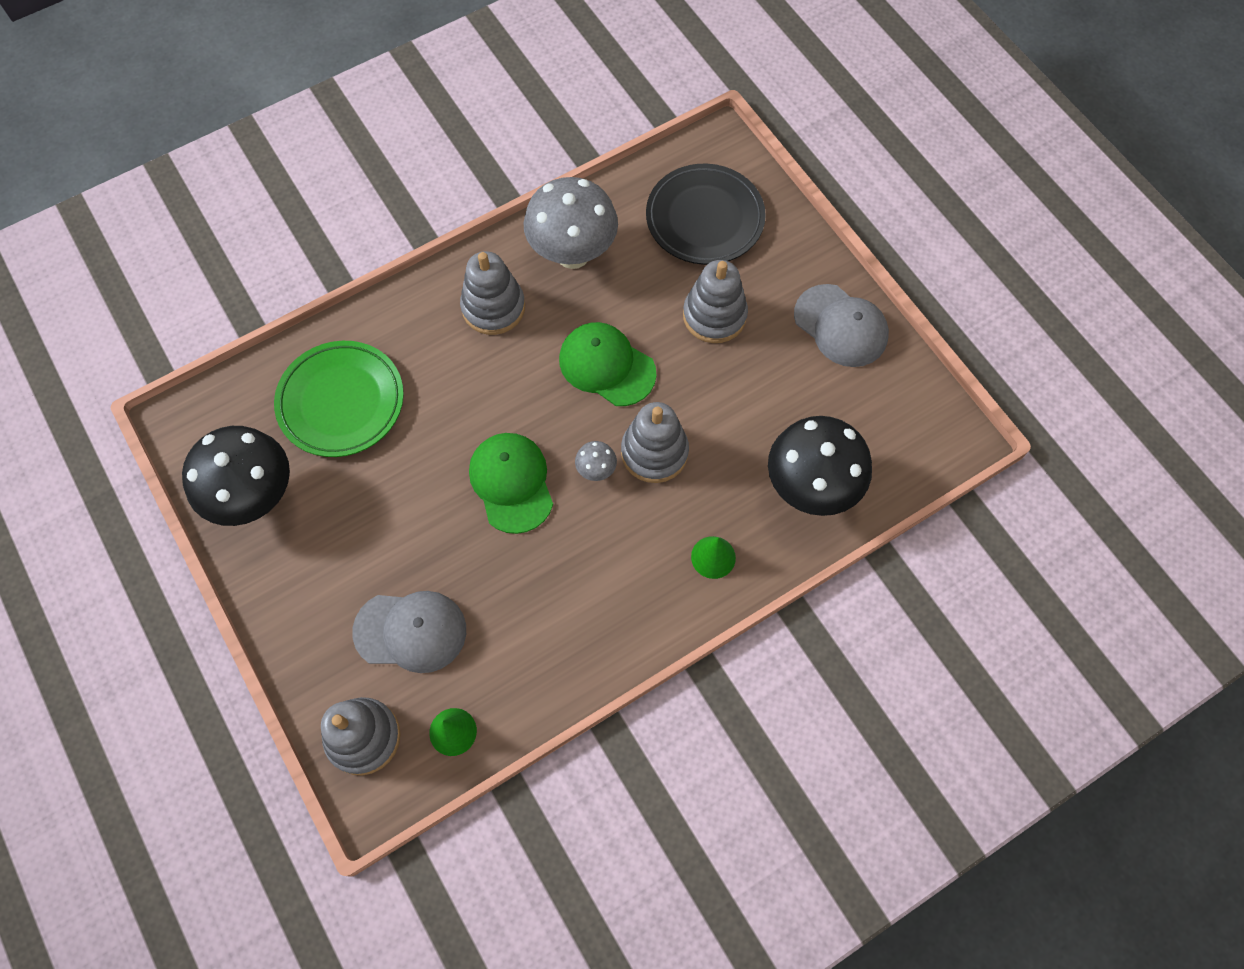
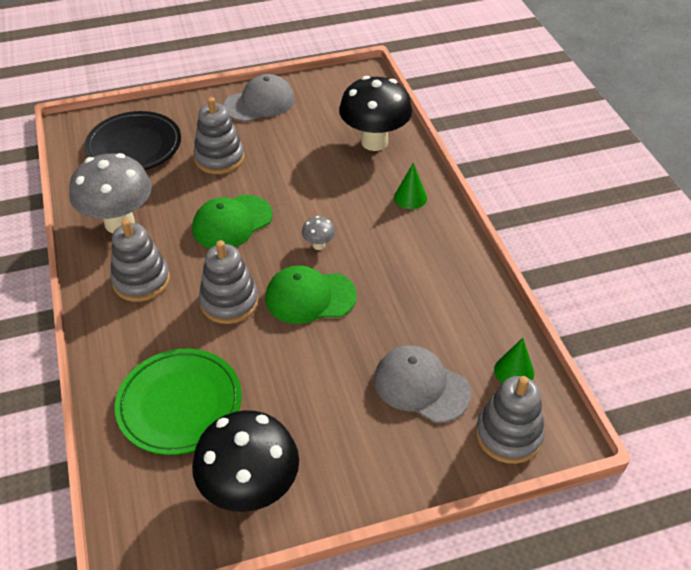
camera: 75 degrees left, 20 degrees down
(410, 631) = (421, 386): grey cap -> grey cap turned 75 degrees counterclockwise
(654, 452) = (317, 211): grey stacking toy -> grey stacking toy (229, 302)

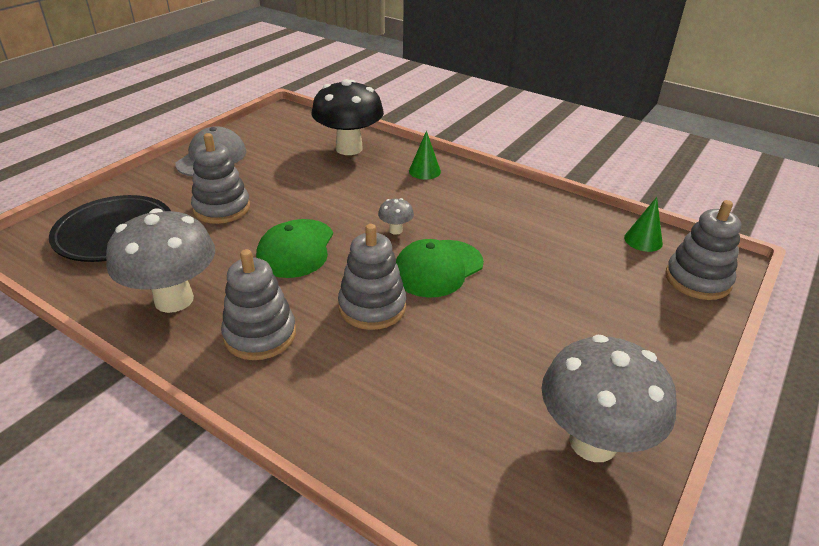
camera: 40 degrees left, 10 degrees down
(180, 404) = (435, 415): green plate -> none
(250, 491) = (592, 442): black mushroom -> grey mushroom
(421, 386) = (602, 283): grey cap -> none

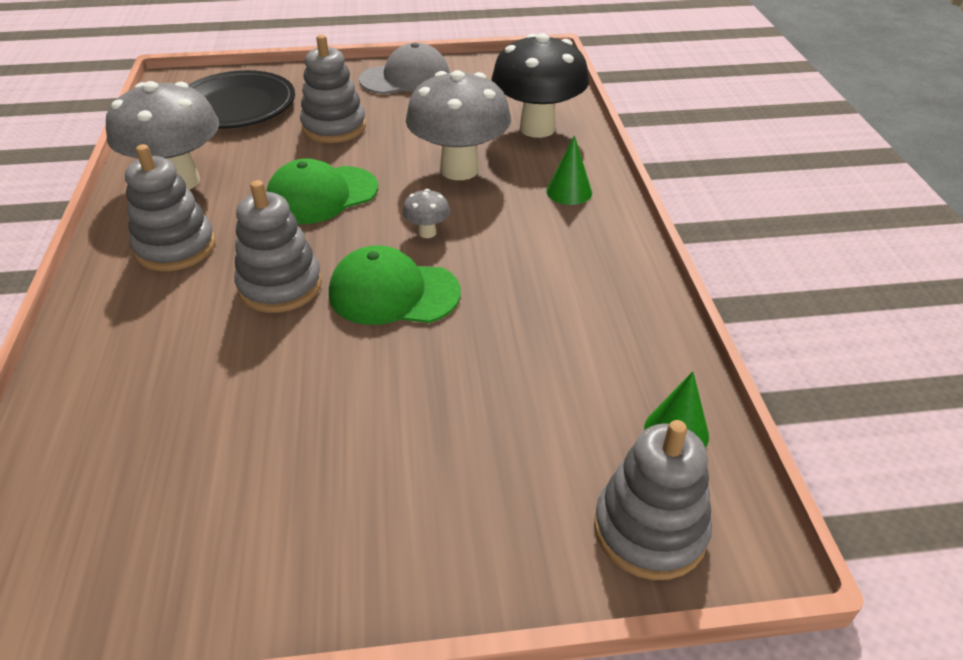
camera: 50 degrees right, 5 degrees up
(592, 442) = (202, 555): grey mushroom -> grey mushroom (459, 169)

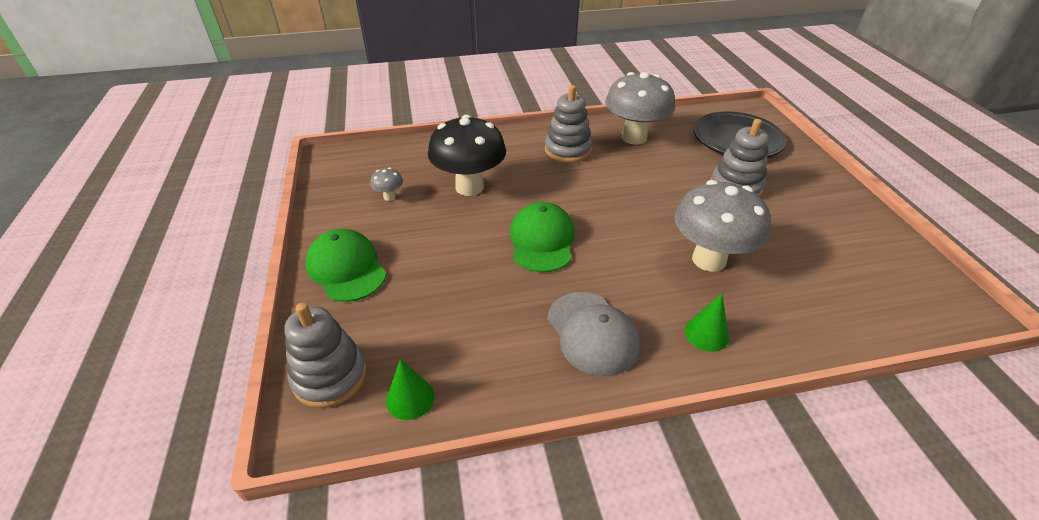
camera: 85 degrees right, 0 degrees up
(280, 286) = (540, 193): grey stacking toy -> none
(322, 195) = (642, 194): green cap -> green cap (346, 268)
(405, 78) = (845, 213): grey cap -> grey cap (592, 333)
(427, 232) = (614, 249): grey mushroom -> grey mushroom (389, 197)
(537, 128) = (811, 308): black mushroom -> black mushroom (469, 187)

